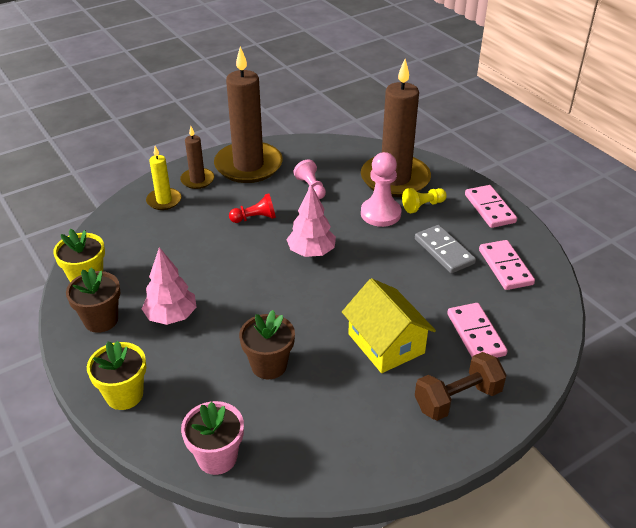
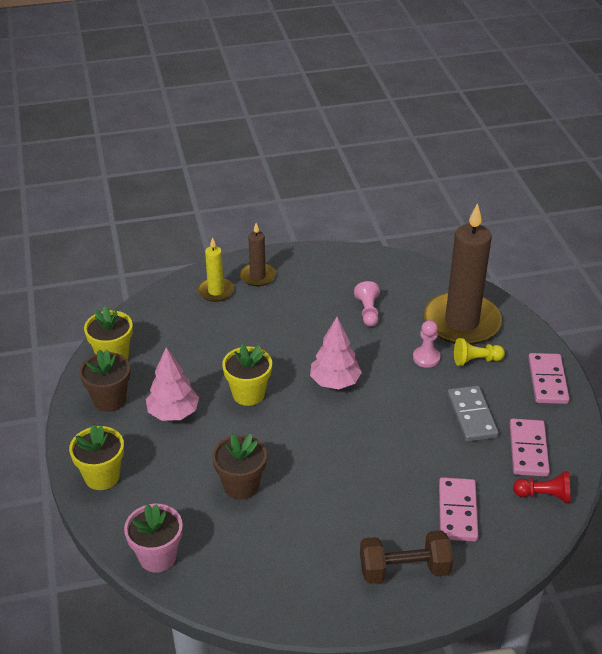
camera: 20 degrees right, 0 degrees up
(236, 281) = (248, 394): none -> yellow flower pot
(248, 165) = (315, 272): brown candle -> none
(255, 218) = (296, 332): red pawn -> red pawn (544, 495)
(380, 214) = (426, 358): pink pawn -> pink pawn, size x0.62
(386, 343) = (362, 495): yellow house -> none

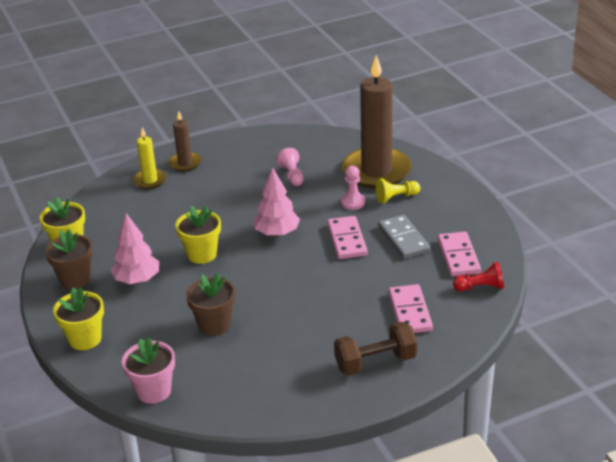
camera: 10 degrees left, 5 degrees down
(547, 381) = (462, 203): pink domino -> pink domino (347, 240)

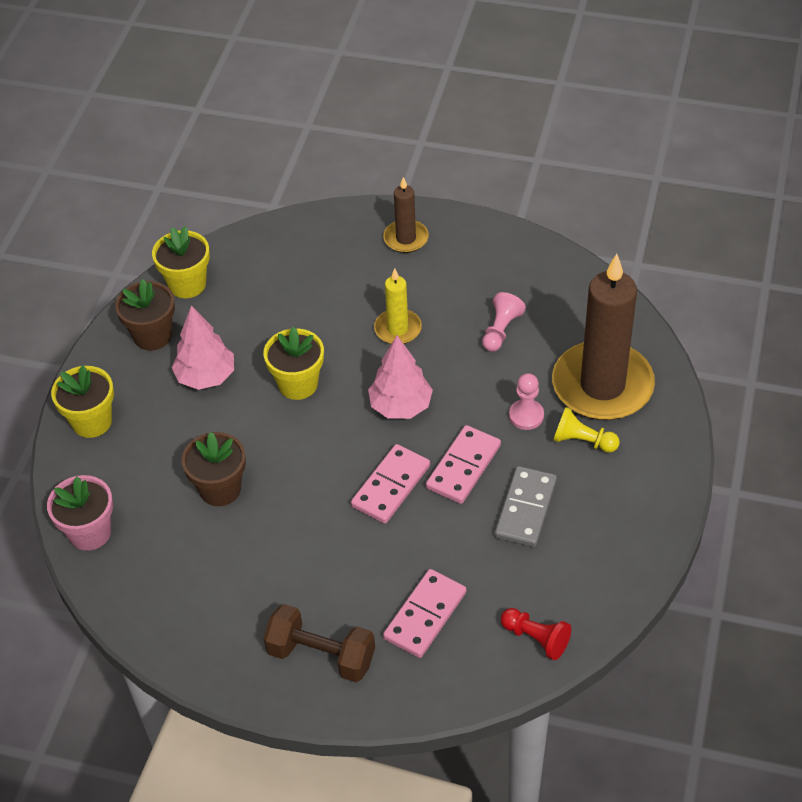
camera: 40 degrees right, 15 degrees up
(150, 180) = (346, 242): yellow candle -> yellow candle (398, 329)
(458, 256) = (560, 577): pink domino -> pink domino (391, 486)

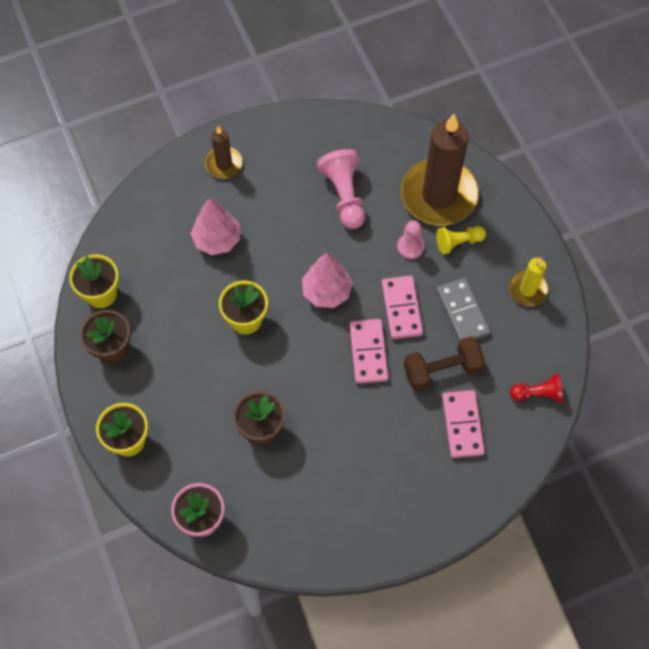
camera: 40 degrees left, 15 degrees up
(206, 377) = (178, 355): pink tree -> pink tree (217, 239)
(321, 655) = (423, 495): brown dumbbell -> brown dumbbell (442, 370)
(398, 329) = (277, 236): yellow candle -> yellow candle (528, 289)
(501, 330) = (344, 195): pink pawn -> pink pawn, size x1.61

